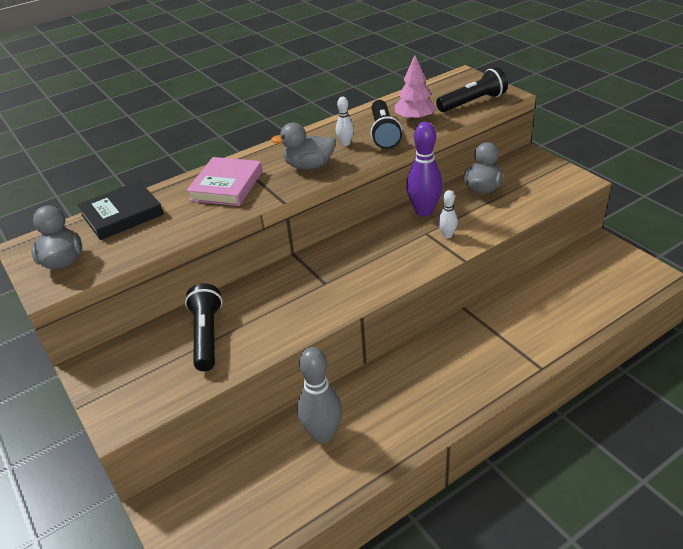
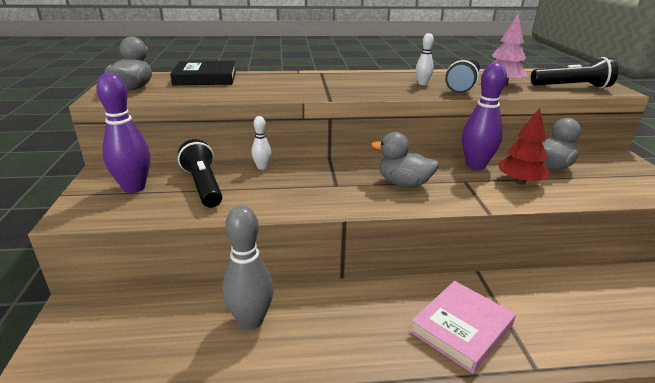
camera: 25 degrees right, 10 degrees down
(142, 367) = (134, 188): none -> purple bowling pin
(207, 336) = (203, 185): black flashlight -> black flashlight turned 45 degrees counterclockwise
(226, 186) = (297, 82): pink book -> pink book (461, 328)
(309, 166) = (376, 87): grey duck -> grey duck (403, 183)
(447, 235) = (486, 189): white bowling pin -> white bowling pin (262, 167)
(468, 216) = (520, 182): none -> red tree

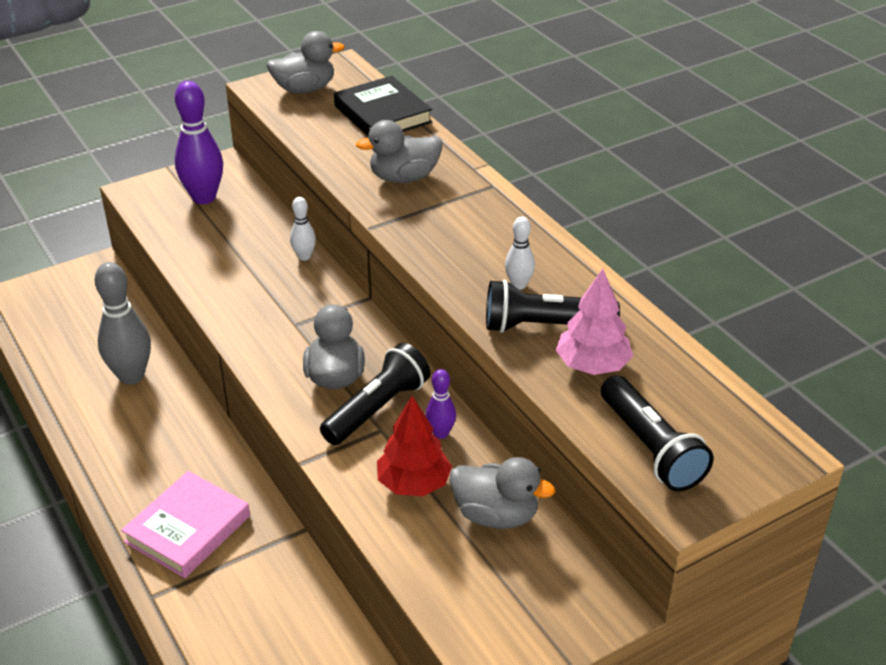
camera: 65 degrees right, 10 degrees up
(203, 185) = (235, 235): black flashlight -> black flashlight (377, 409)
(285, 85) = (404, 178): none -> grey duck
(461, 328) = (188, 529): pink book -> pink book turned 75 degrees counterclockwise
(475, 165) = (440, 433): purple bowling pin -> purple bowling pin, size x0.51

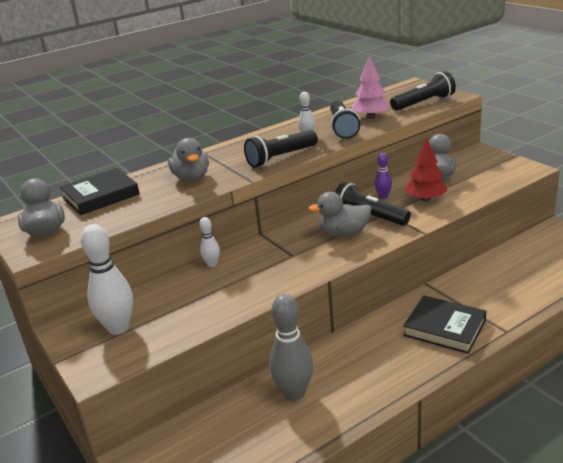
camera: 90 degrees left, 10 degrees down
(188, 529) = (444, 328): pink book -> black book
(204, 198) = (118, 328): purple bowling pin -> white bowling pin
(440, 254) = (280, 158): none -> black flashlight

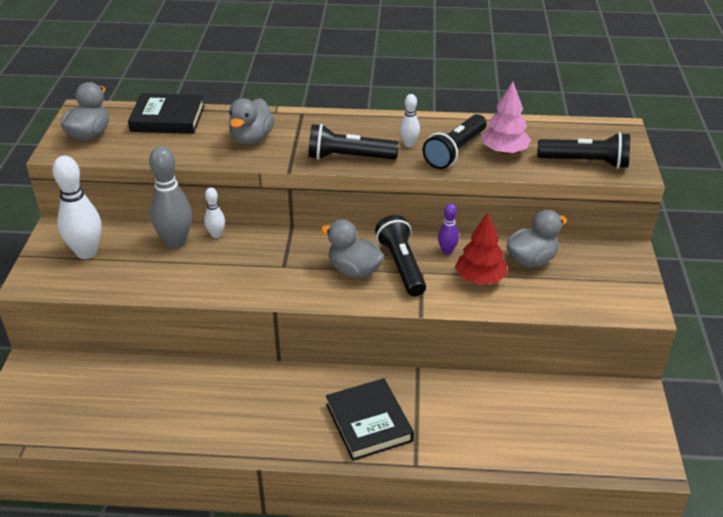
camera: 35 degrees right, 10 degrees up
(294, 393) = (182, 393): grey bowling pin -> grey bowling pin (175, 242)

